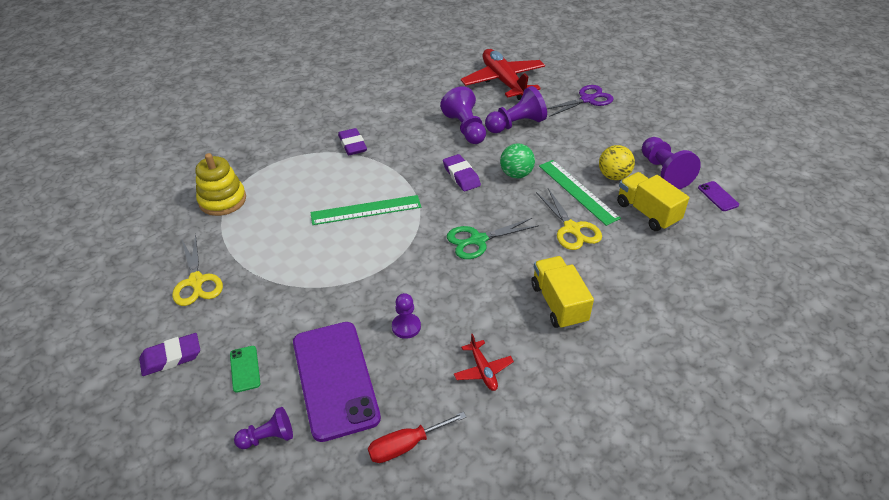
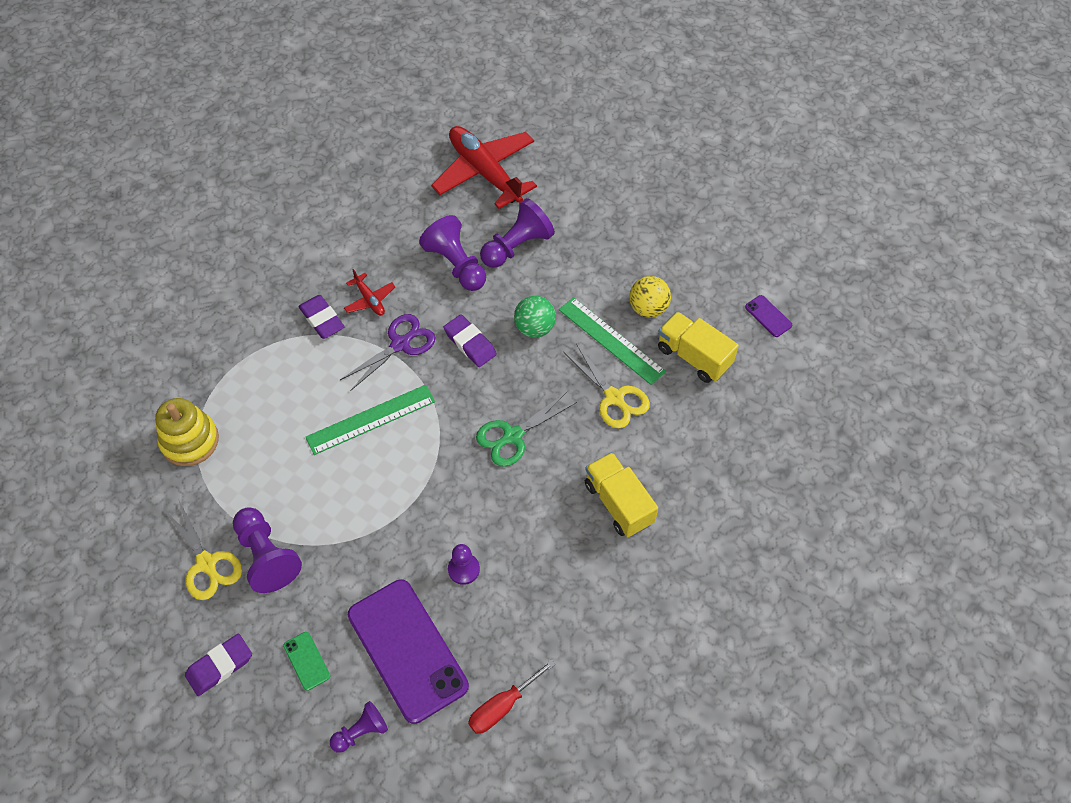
camera: 15 degrees left, 15 degrees up
(483, 370) = (558, 604): red plane -> red plane (370, 300)
(587, 100) = (596, 186): purple scissors -> purple scissors (400, 344)
(664, 172) = (704, 291): purple pawn -> purple pawn (266, 556)

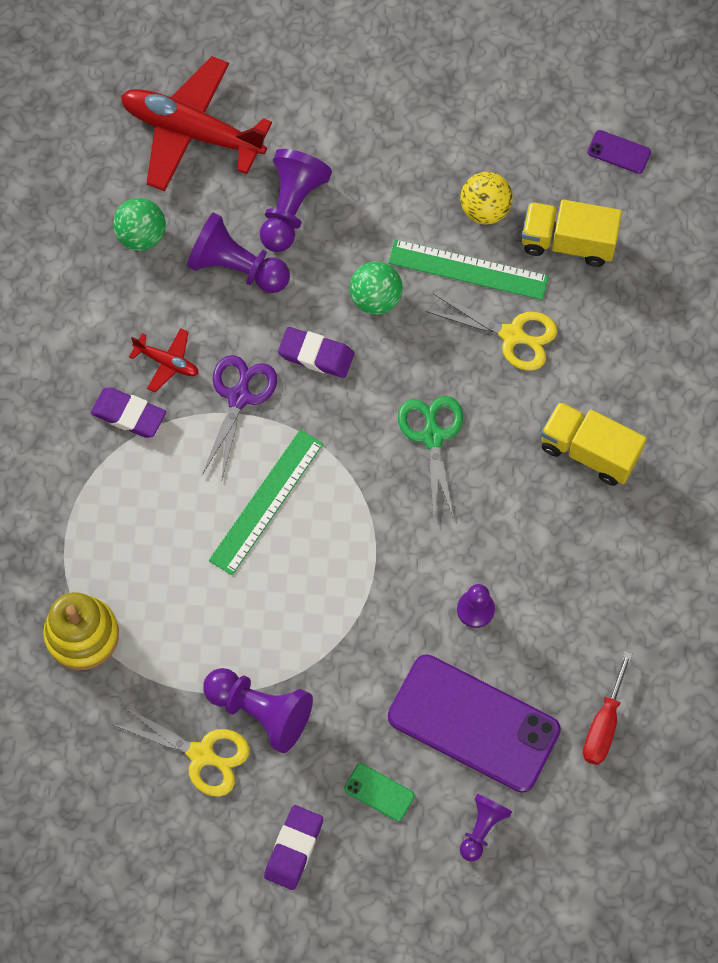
camera: 30 degrees left, 10 degrees up
(409, 217) = (141, 236): none -> green ball
(513, 436) = (432, 437): green scissors -> green scissors turned 150 degrees clockwise

